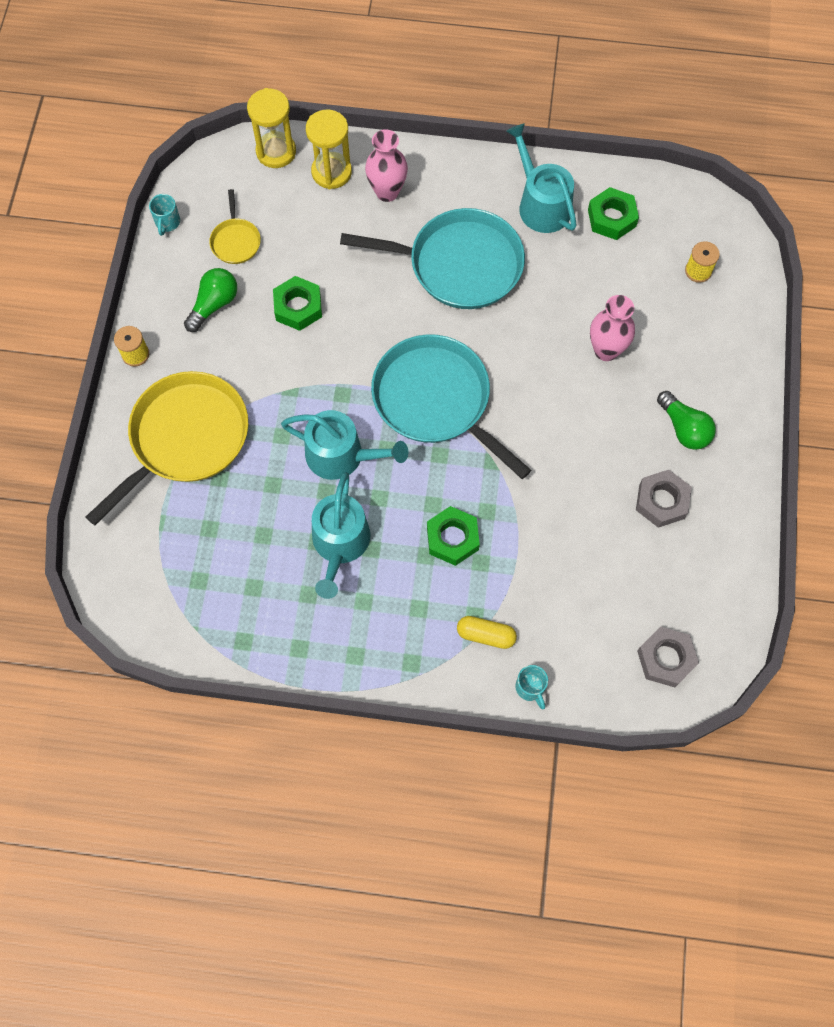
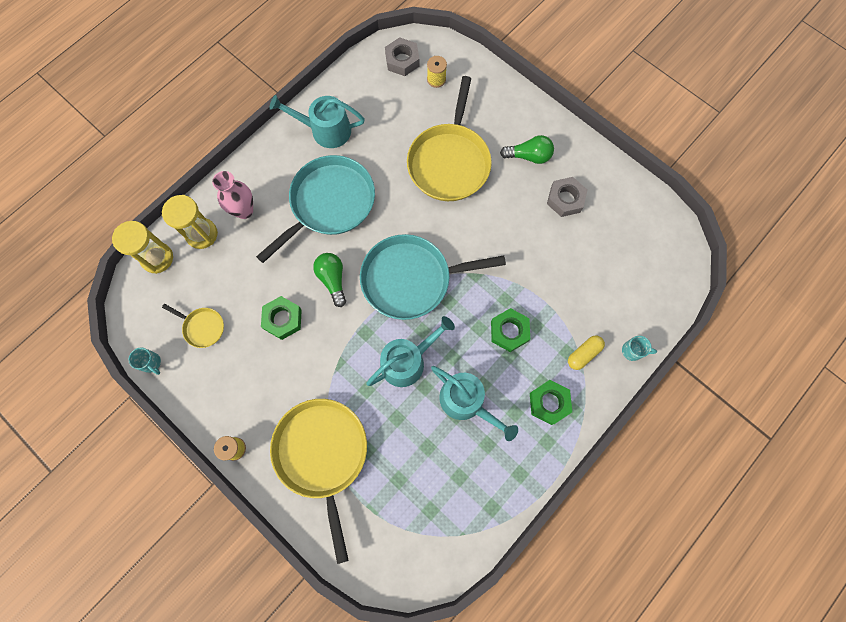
camera: 55 degrees left, 5 degrees up
(214, 304) = (238, 372): green light bulb -> green light bulb (333, 280)
(606, 350) = (449, 162): pink vase -> yellow pan
(612, 218) = (366, 99): green nut -> green nut (549, 403)
(665, 659) = (661, 264): grey nut -> grey nut (402, 60)

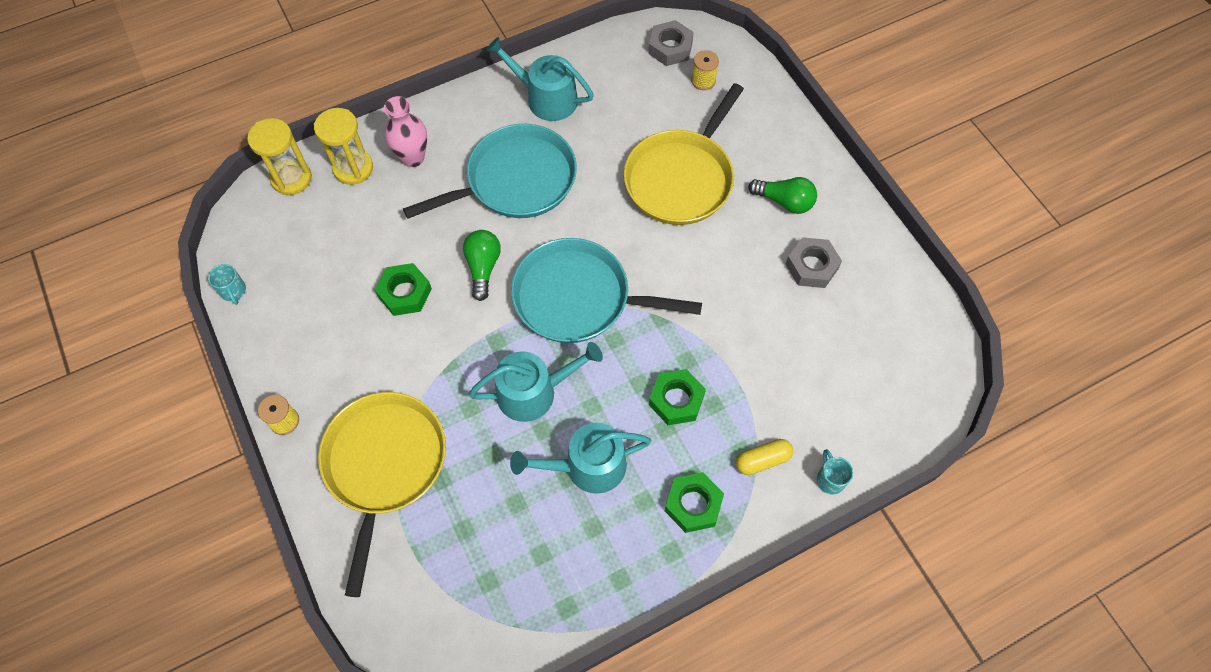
camera: 20 degrees right, 10 degrees down
(202, 327) = (308, 271): yellow pan -> none
(466, 402) = (587, 466): turquoise watering can -> turquoise watering can turned 105 degrees clockwise
(633, 351) = (830, 479): turquoise mug -> turquoise mug turned 135 degrees counterclockwise

